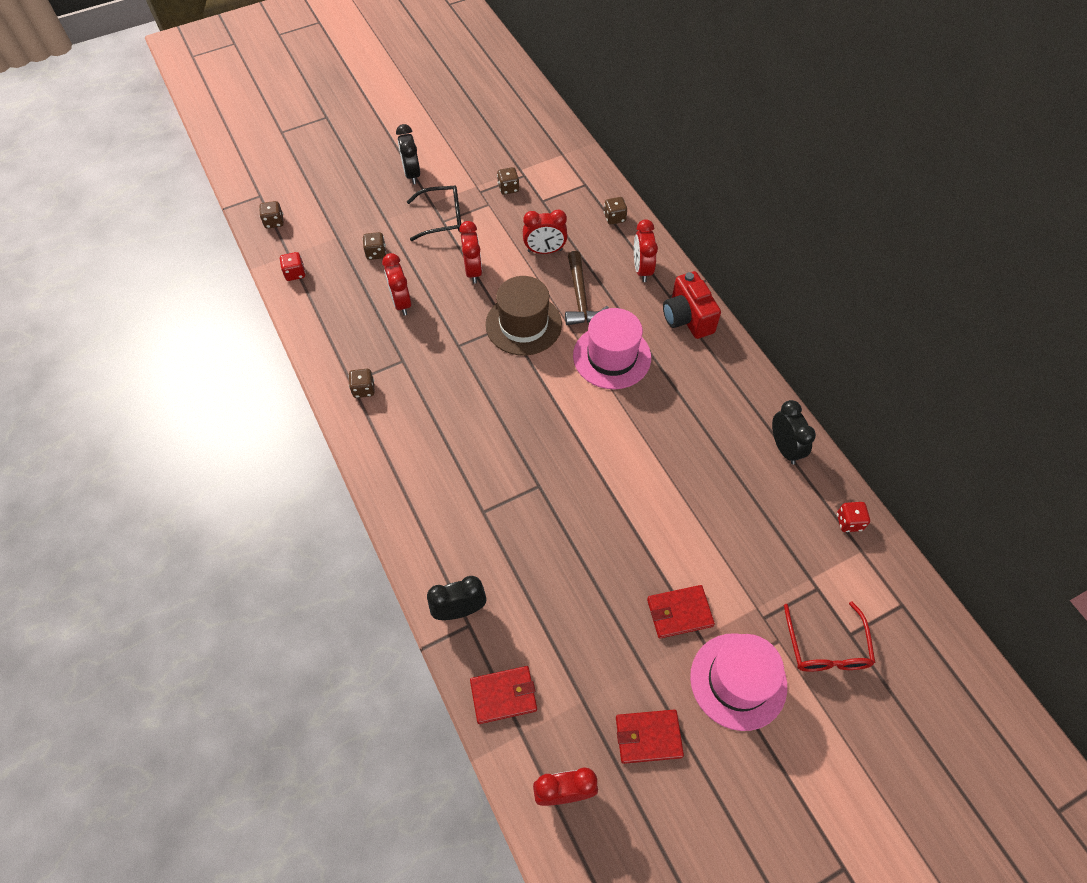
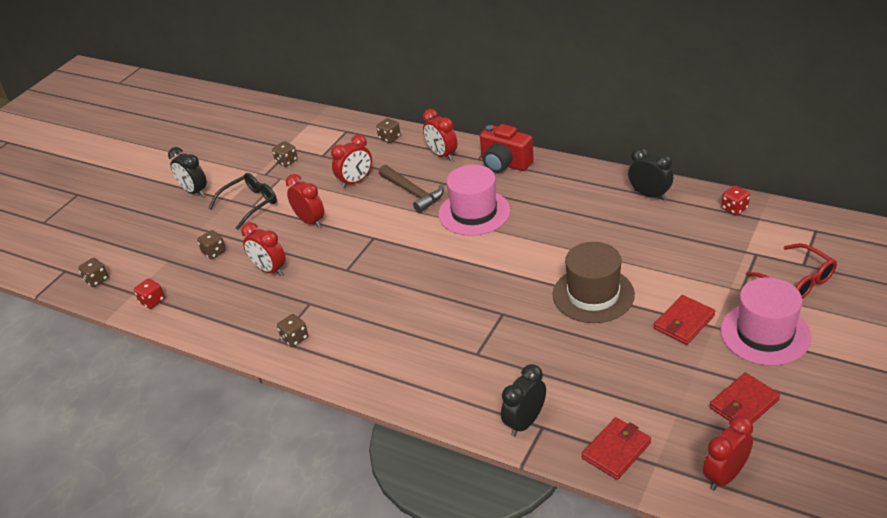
camera: 30 degrees left, 20 degrees down
(523, 324) = (386, 230): brown hat -> brown hat (593, 294)

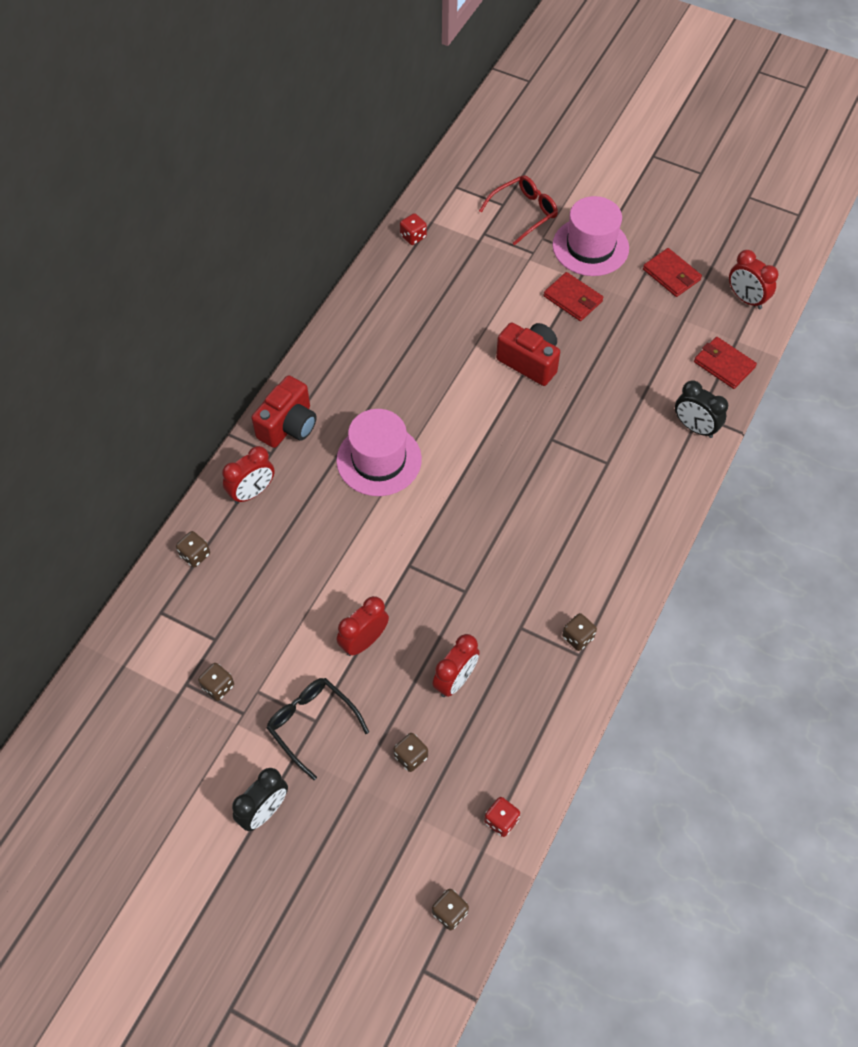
camera: 95 degrees left, 20 degrees up
(355, 181) = (288, 592): red clock -> none
(413, 193) = (327, 524): brown hammer -> none
(593, 294) = (529, 362): brown hat -> red camera
(649, 195) = (377, 299): black clock -> none

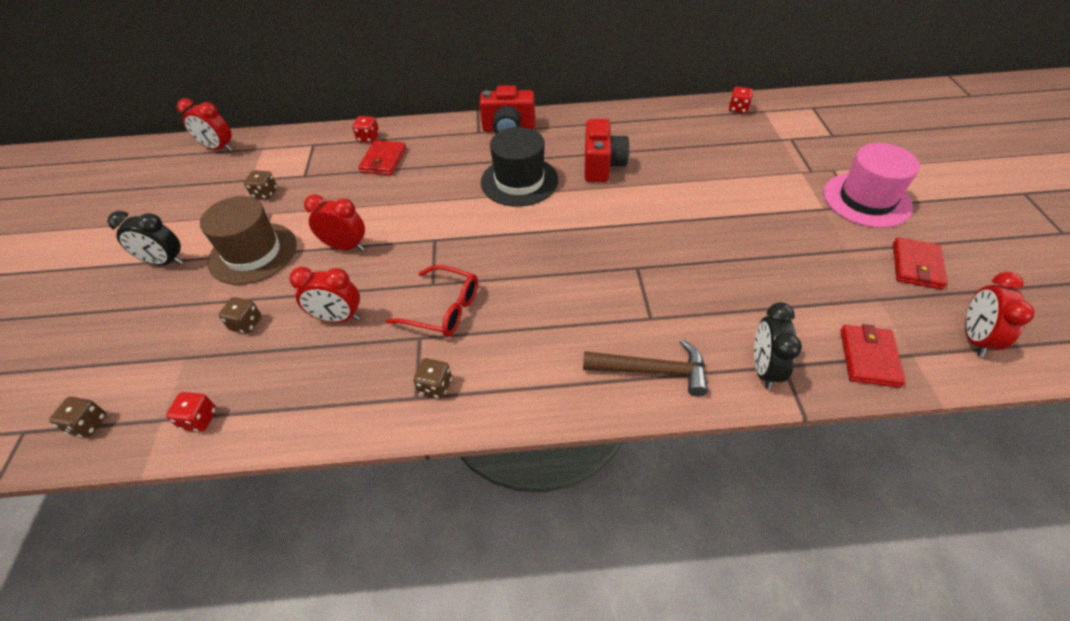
camera: 60 degrees right, 10 degrees down
(195, 555) = (368, 138): brown dice -> red dice
(252, 492) = (438, 138): red clock -> red clock (218, 148)
(312, 725) = (253, 253): black glasses -> brown hat
(379, 460) = (519, 181): pink hat -> black hat
(523, 213) = (841, 149): red glasses -> red glasses (443, 309)
(529, 362) = (701, 218): red camera -> red camera (602, 165)
(573, 299) = (798, 214): red wallet -> red wallet (383, 160)
(654, 492) = (652, 371): none -> brown hammer

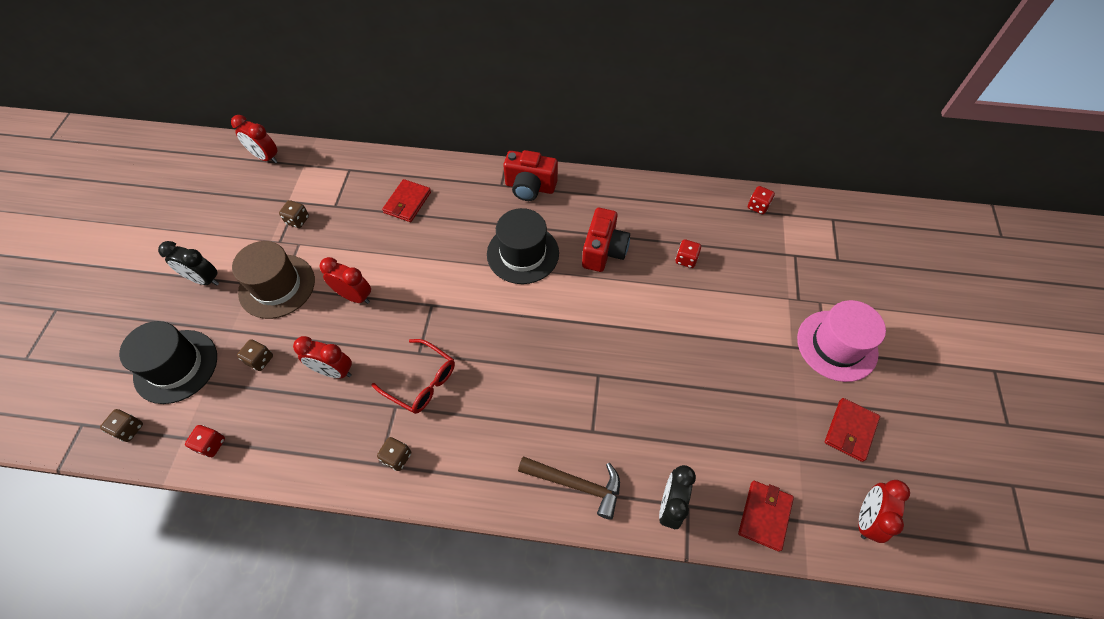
camera: 10 degrees right, 10 degrees up
(142, 349) = (176, 366): none -> black hat
(368, 138) = (399, 172): red dice -> red dice (686, 259)

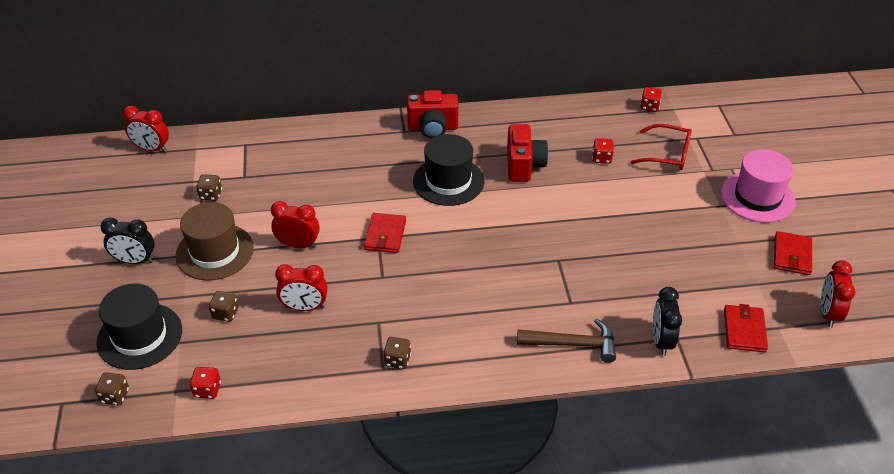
camera: 15 degrees left, 15 degrees down
(407, 202) = (317, 161): red wallet -> red wallet (385, 235)
(421, 381) = (394, 298): red glasses -> red glasses (667, 154)

